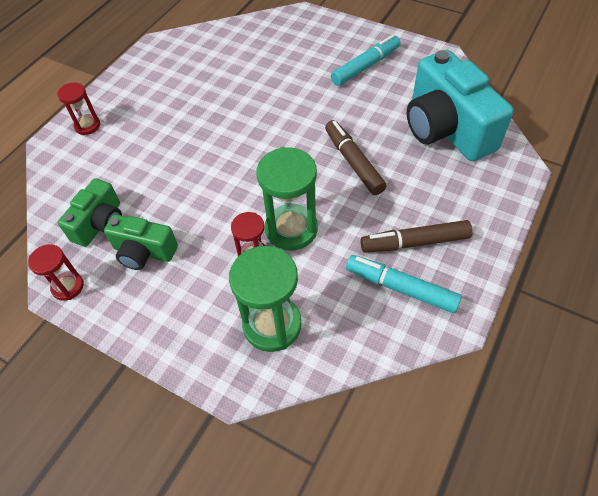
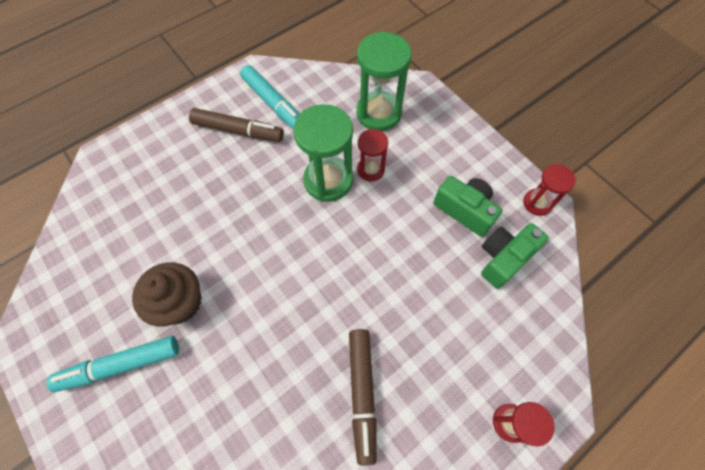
camera: 160 degrees left, 10 degrees up
(353, 162) = (233, 226): brown marker -> brown marker (362, 393)
(354, 105) = (180, 302): none -> brown cupcake
(446, 129) = (118, 227): turquoise camera -> none

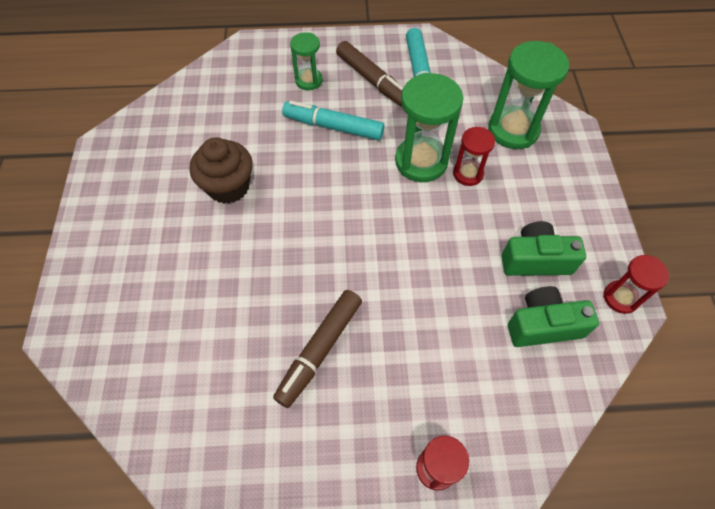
camera: 35 degrees right, 5 degrees down
(121, 365) = (154, 205): turquoise marker -> turquoise marker (333, 126)
(182, 161) = (308, 80): none -> green hourglass
(465, 210) = (535, 260): green camera -> green camera turned 75 degrees counterclockwise

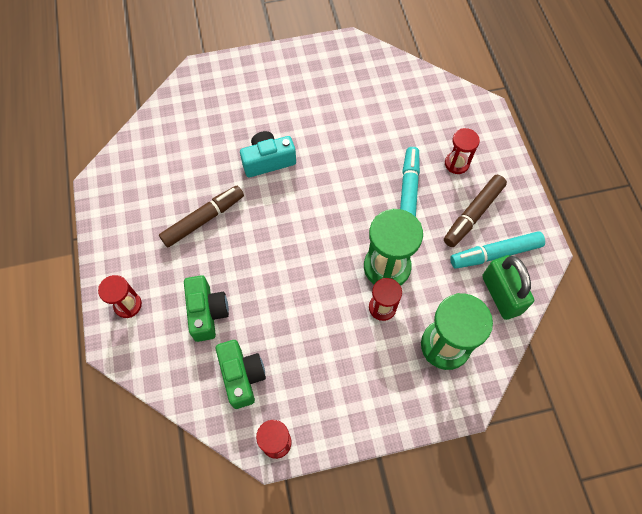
camera: 80 degrees right, 5 degrees up
(228, 187) = (329, 132): brown cupcake -> none
(250, 259) = (268, 161): none -> turquoise camera
(308, 80) = (456, 163): green hourglass -> red hourglass
(319, 350) = (203, 219): brown marker -> brown marker turned 120 degrees clockwise
(463, 78) = (501, 294): none -> green padlock
(535, 260) = (302, 369): green camera -> green camera (207, 312)

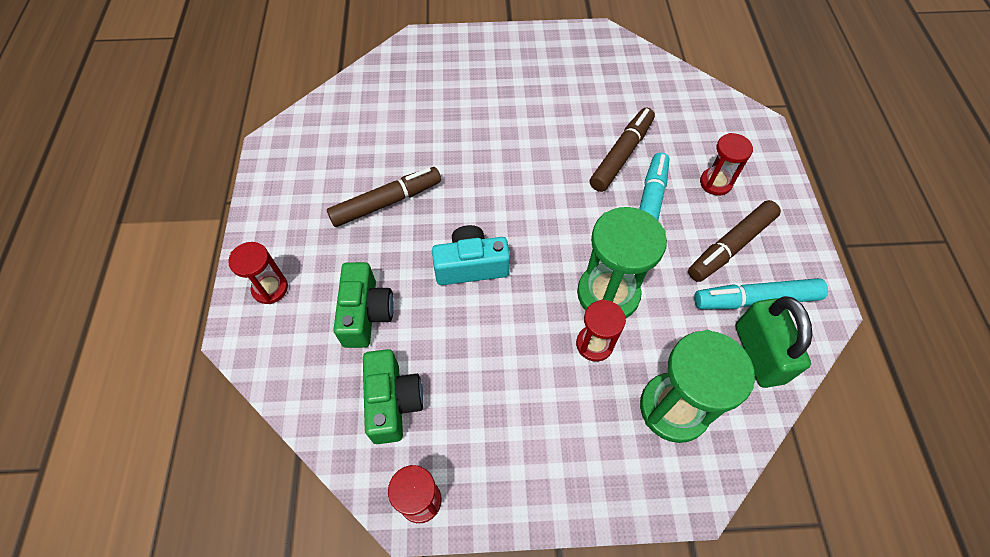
camera: 10 degrees right, 5 degrees down
(268, 161) = (479, 147): turquoise camera -> turquoise camera (471, 266)
(381, 150) = (621, 155): none -> brown marker

